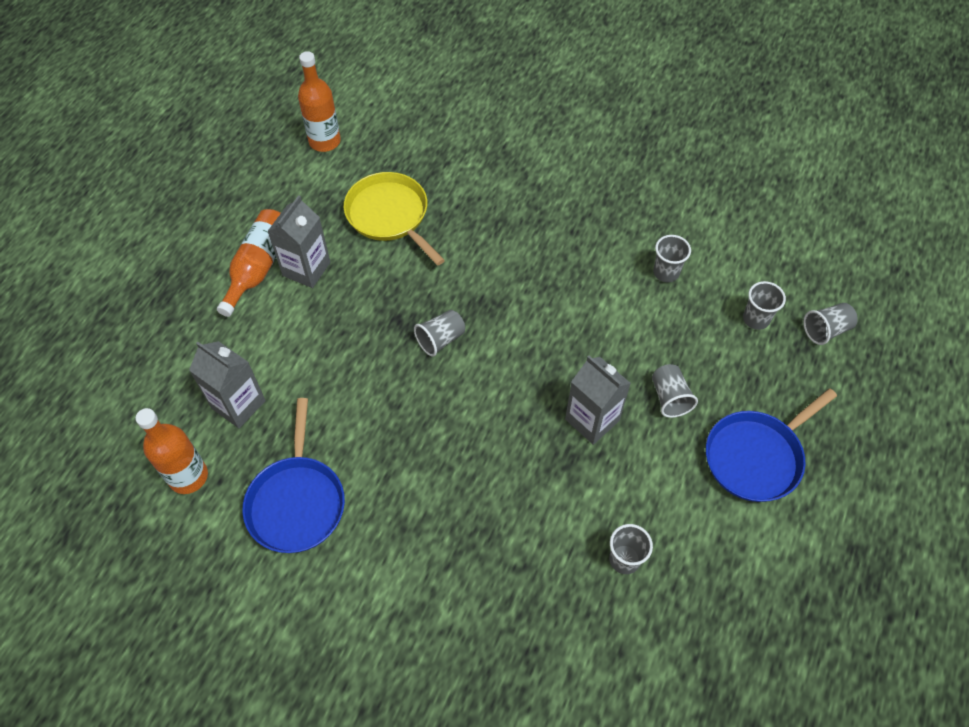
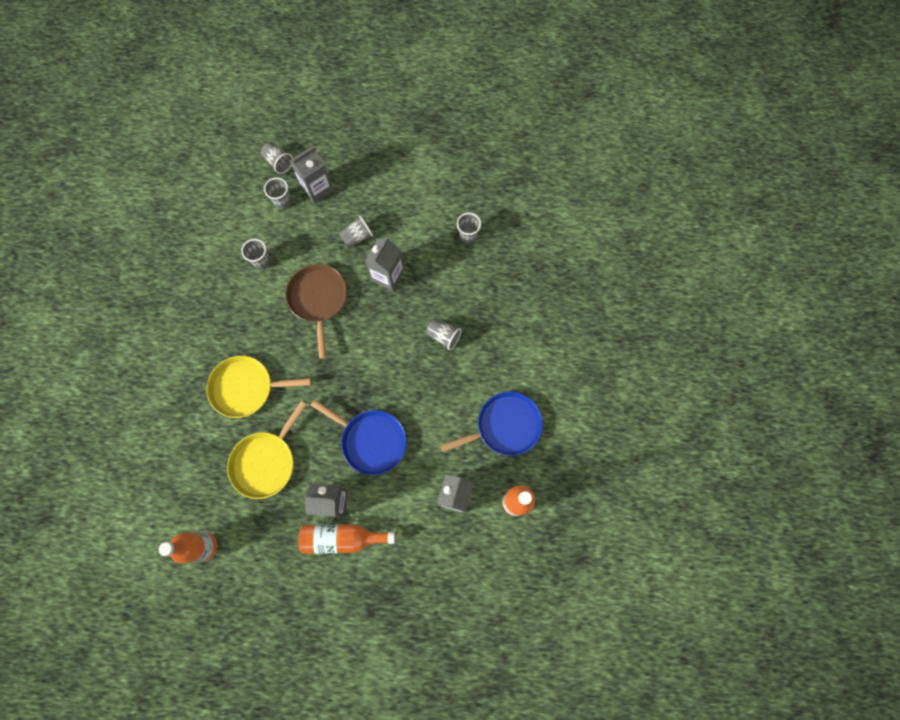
camera: 110 degrees left, 15 degrees up
(440, 339) = (361, 385): grey cup -> grey cup (443, 336)
(492, 217) = (246, 388): none -> yellow pan
(585, 323) = (318, 299): none -> brown pan
(756, 457) = (380, 184): blue pan -> blue pan (371, 441)
(767, 368) = (317, 189): none -> grey carton

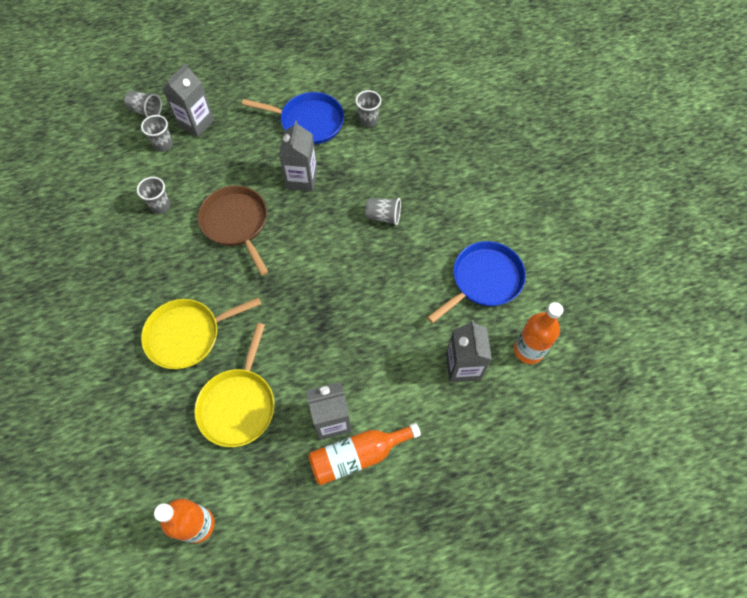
camera: 20 degrees left, 10 degrees down
(357, 237) = (255, 154): grey cup -> none
(371, 441) = (349, 342): blue pan -> blue pan (309, 122)

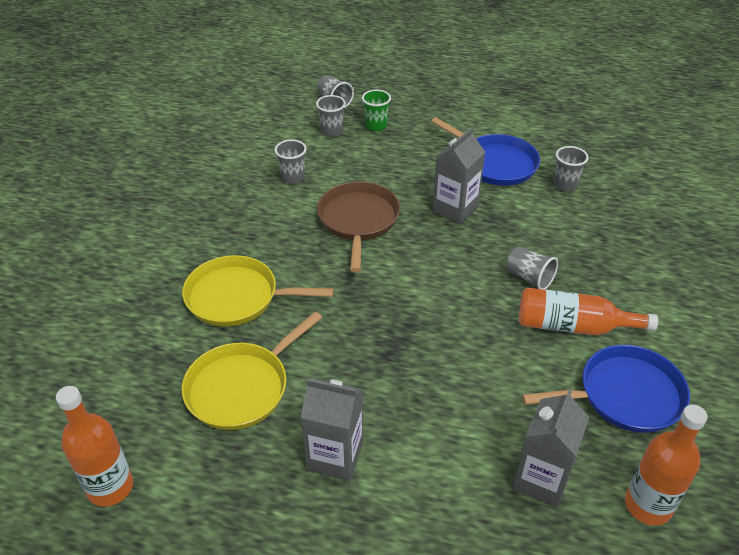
camera: 30 degrees right, 20 degrees down
(196, 123) = (376, 126): grey carton -> green cup
(358, 455) = (341, 513): orange bottle -> orange bottle (573, 326)

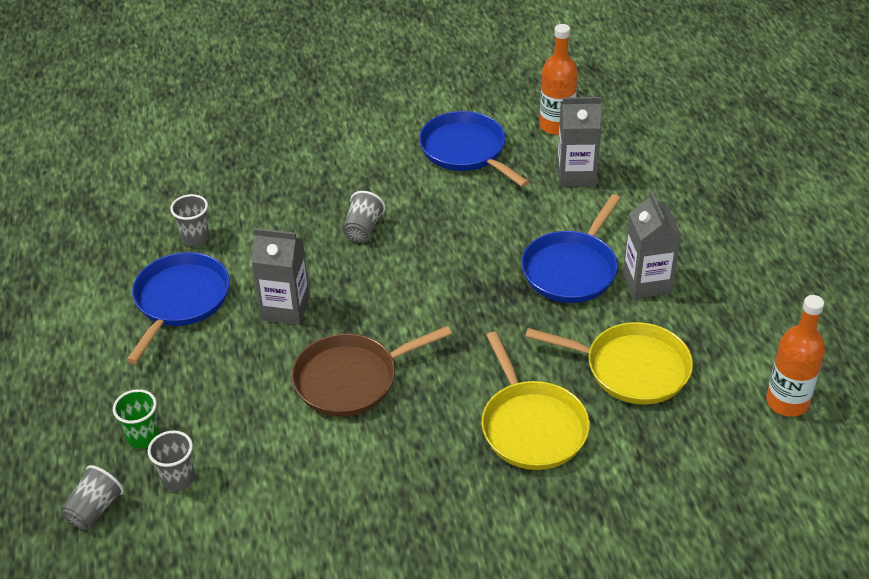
camera: 115 degrees left, 0 degrees up
(293, 178) = (303, 474): grey cup -> none
(391, 402) = (571, 269): none -> blue pan
(573, 326) = (409, 190): orange bottle -> none

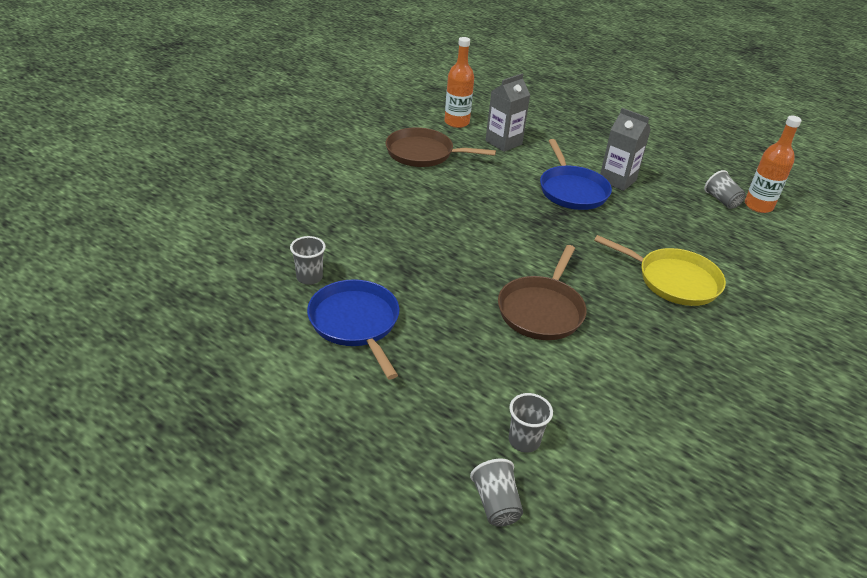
camera: 45 degrees left, 5 degrees down
(143, 437) = (458, 429): green cup -> none
(285, 308) = (439, 290): grey carton -> none
(363, 229) = (422, 221): grey cup -> grey cup (721, 200)
(466, 150) = (423, 153): blue pan -> brown pan
(632, 368) = (673, 225): yellow pan -> none

